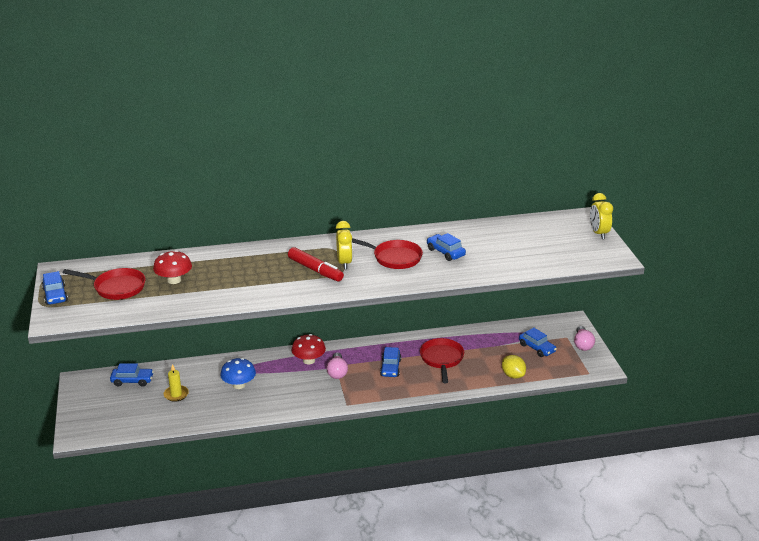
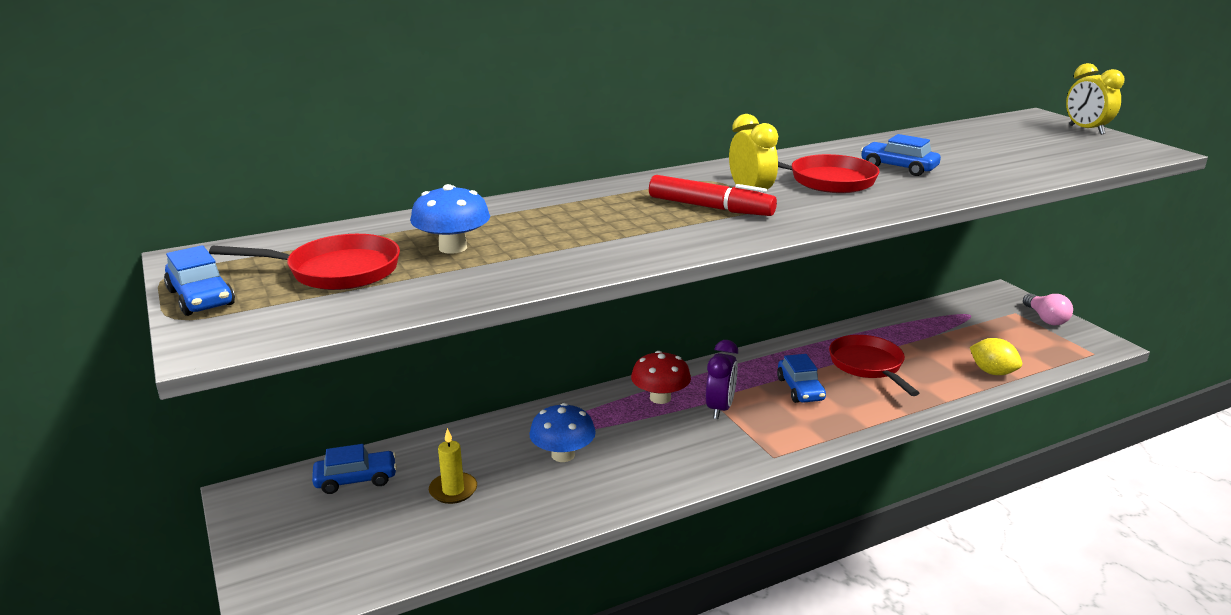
camera: 15 degrees left, 5 degrees down
(174, 280) = (453, 247): red mushroom -> blue mushroom
(337, 372) = (720, 408): pink light bulb -> purple clock
(537, 348) = (989, 331): blue car -> none

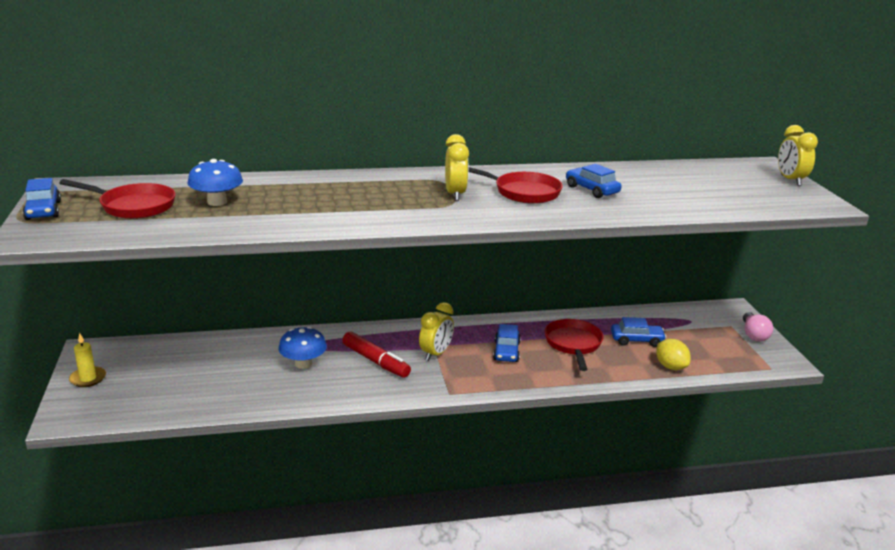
camera: 15 degrees right, 0 degrees up
(356, 479) = (161, 353): blue car -> blue car (636, 340)
(453, 490) = (216, 372): yellow candle -> yellow candle (88, 378)
(660, 398) = (398, 338): red mushroom -> none
(710, 208) = (415, 200): red marker -> red marker (376, 361)
(720, 408) = (436, 354): purple clock -> yellow clock

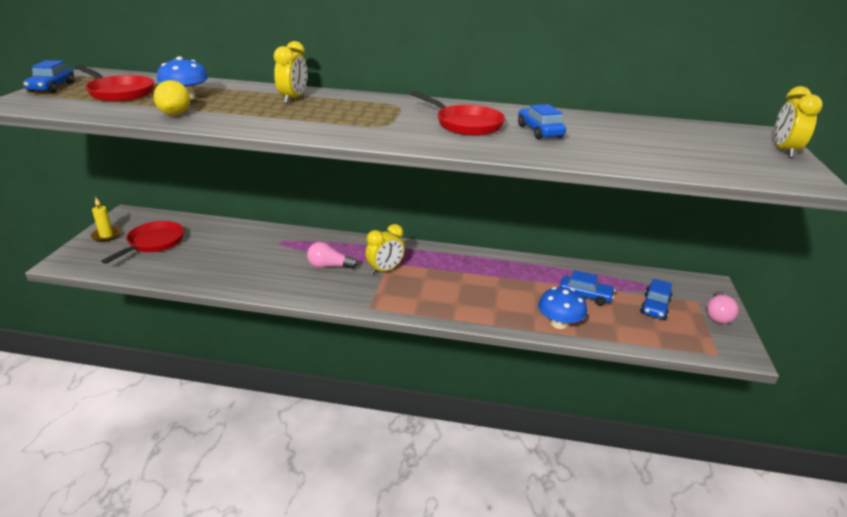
camera: 20 degrees right, 5 degrees up
(303, 363) = (269, 256): blue mushroom -> blue mushroom (559, 323)
(376, 361) = (329, 266): red marker -> pink light bulb
(455, 194) = (397, 118): yellow clock -> yellow clock (293, 99)
(506, 351) = (449, 281): blue car -> blue car (655, 307)
(573, 344) = (518, 287): red pan -> red pan (153, 243)
(670, 367) = (604, 329): yellow lemon -> yellow lemon (175, 114)

